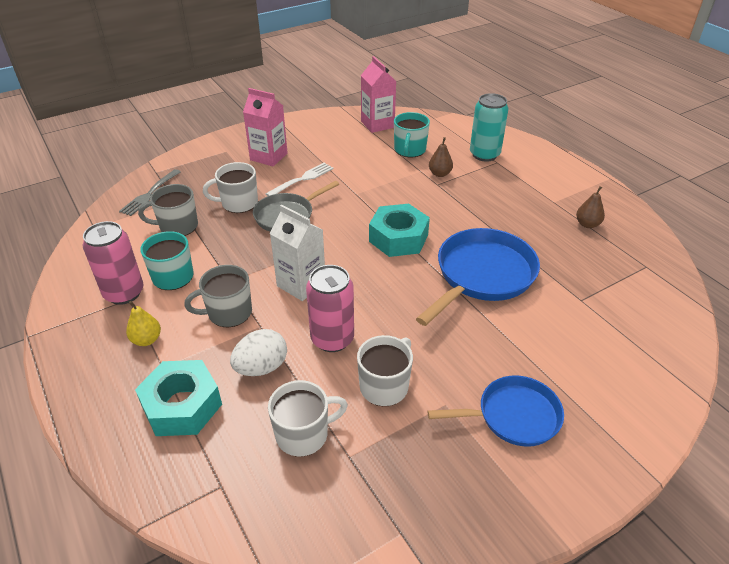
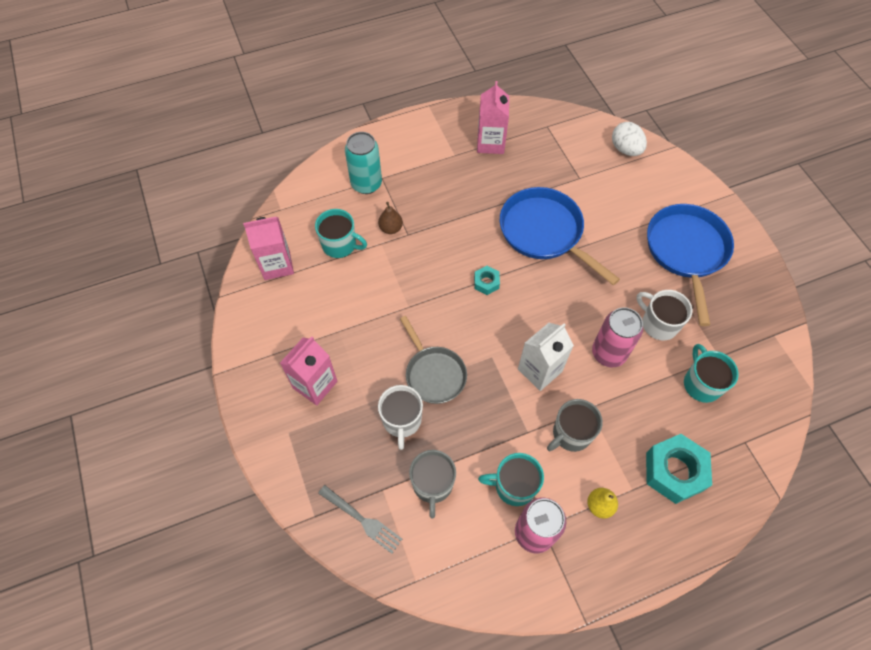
camera: 80 degrees left, 20 degrees up
(228, 313) = (571, 434): grey mug -> grey mug turned 60 degrees clockwise
(261, 367) = (636, 409): white egg -> white egg (625, 149)
(302, 179) = (370, 353): white fork -> none
(303, 434) = (701, 384): white mug -> turquoise mug
(398, 238) = (486, 282): turquoise nut -> turquoise nut, size x0.50
(513, 416) = (686, 252): blue pan -> blue pan, size x1.53
(587, 224) = (490, 143): brown pear -> pink carton

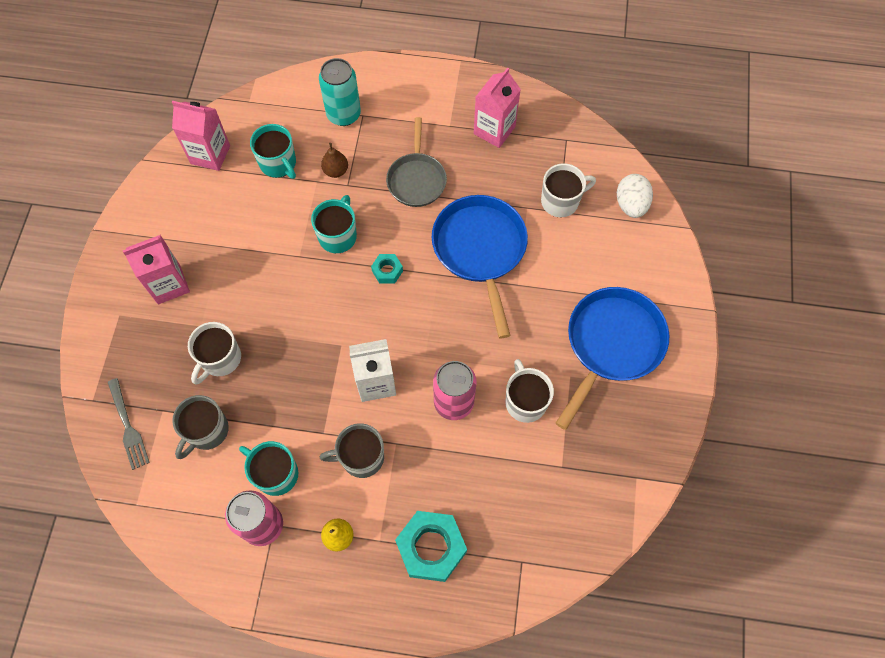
camera: 30 degrees right, 5 degrees up
(433, 373) = (277, 332): grey pan -> grey pan (416, 179)
(575, 170) = (561, 201): none -> white mug
(701, 384) = (522, 482): turquoise mug -> turquoise mug (338, 236)

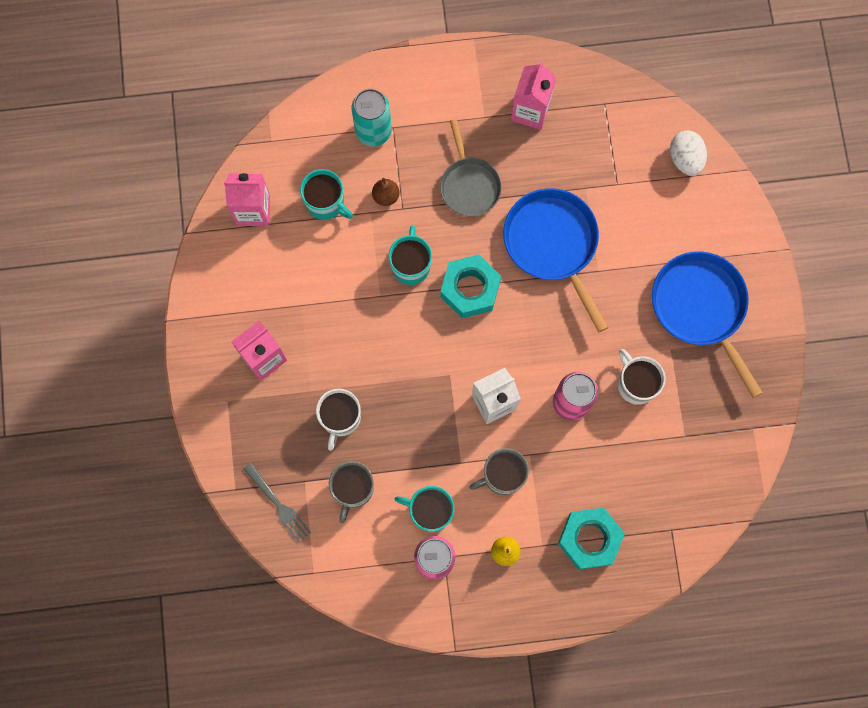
camera: 15 degrees left, 10 degrees up
(387, 271) = (470, 289): turquoise nut -> turquoise nut, size x2.00
(561, 201) = (616, 172): white mug -> none
(611, 345) = (701, 308): blue pan -> blue pan turned 45 degrees counterclockwise

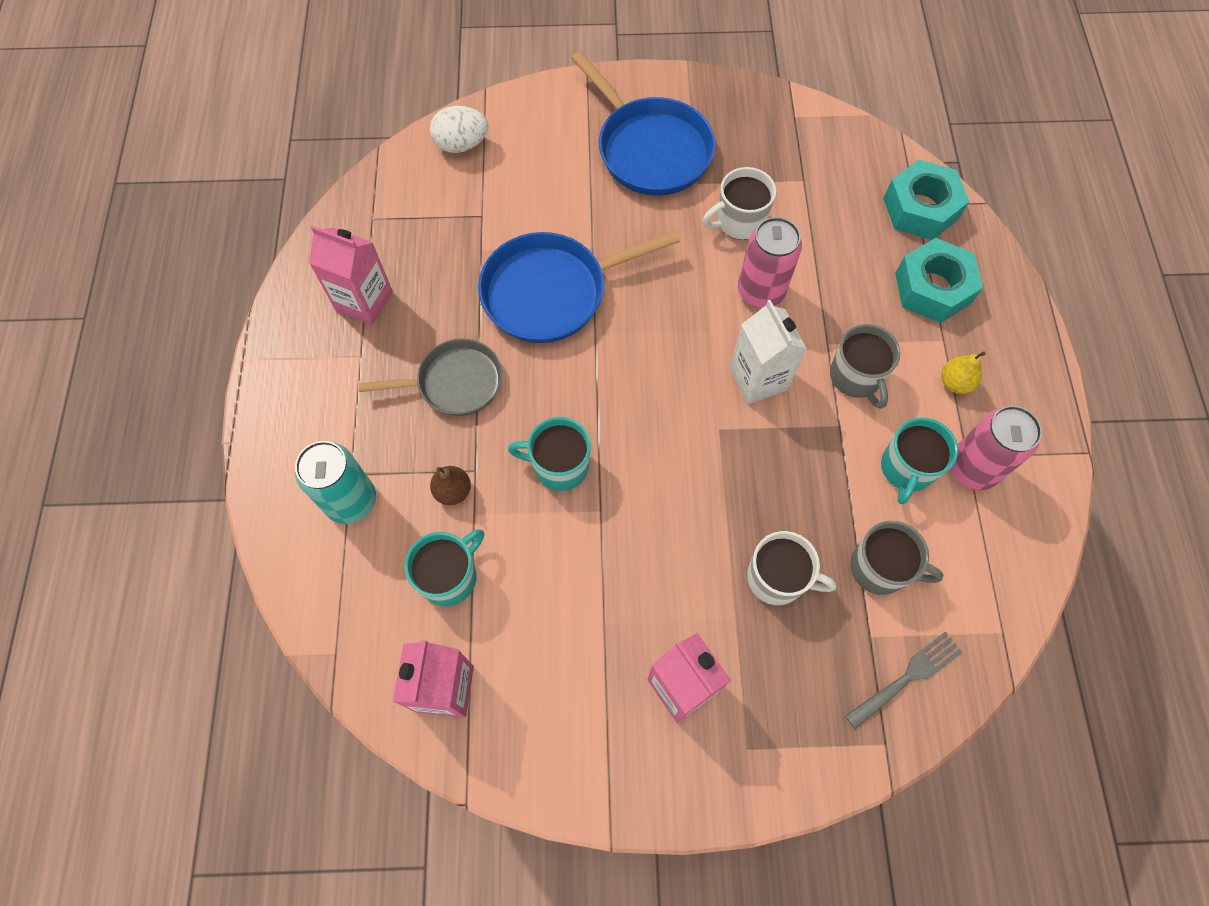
camera: 85 degrees left, 10 degrees down
(470, 289) = (602, 394): turquoise nut -> turquoise nut (920, 208)
(701, 308) = (650, 149): blue pan -> blue pan turned 105 degrees counterclockwise

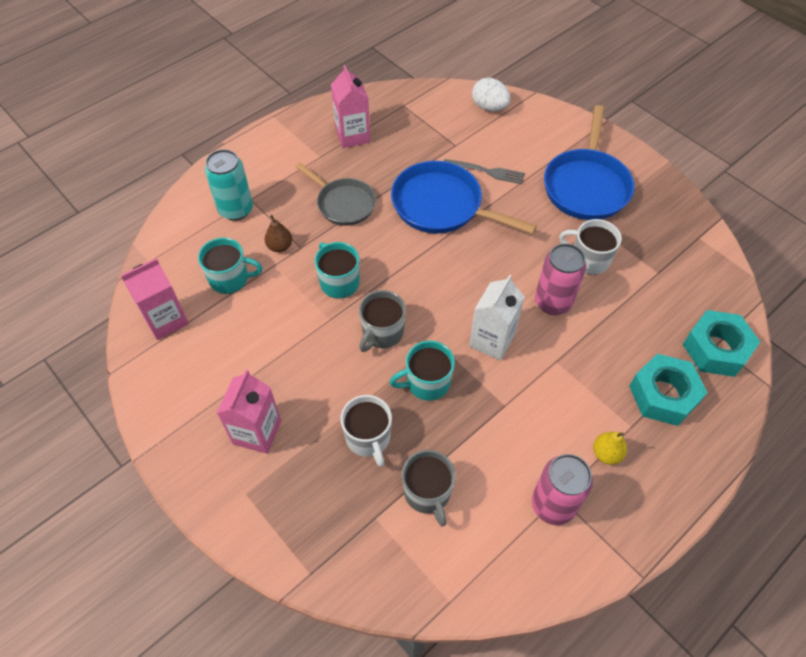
camera: 50 degrees right, 10 degrees down
(856, 377) = (549, 392): grey mug -> grey mug (382, 333)
(906, 469) = (513, 464): turquoise mug -> turquoise mug (427, 383)
(907, 677) = (366, 558): grey fork -> grey fork (487, 171)

